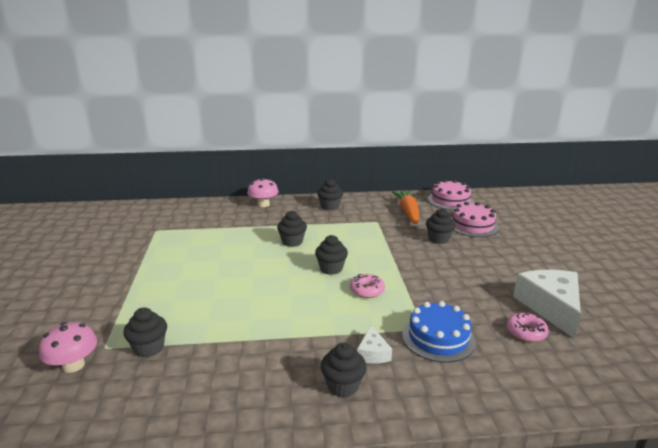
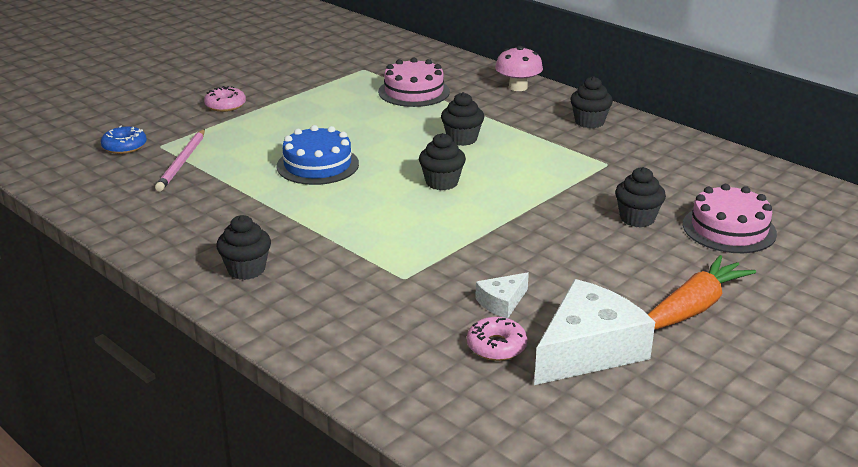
camera: 50 degrees right, 5 degrees up
(73, 365) = (124, 146): pink mushroom -> blue donut
(149, 348) = (182, 162): black cupcake -> pink pencil
(367, 290) = (430, 219): pink donut -> pink donut (225, 105)
(372, 353) = (318, 265): white cheese -> white cheese (502, 302)
(408, 212) = (676, 172): orange carrot -> orange carrot (694, 307)
(438, 338) = (399, 293): blue cake -> blue cake (317, 165)
(450, 200) = (781, 187): pink cake -> pink cake (414, 92)

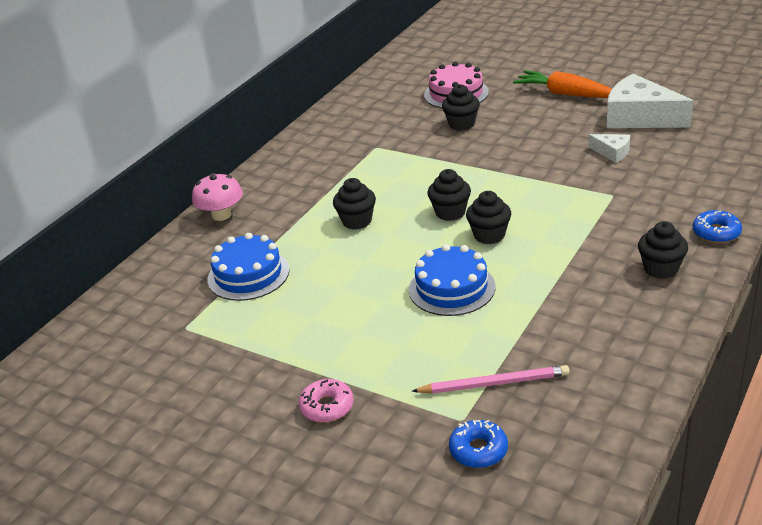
camera: 100 degrees left, 5 degrees up
(275, 322) = (716, 233): none -> blue donut
(414, 92) = (248, 274): pink cake -> blue cake
(496, 346) = (663, 145): pink donut -> none
(589, 122) = (295, 166): black cupcake -> black cupcake (489, 235)

